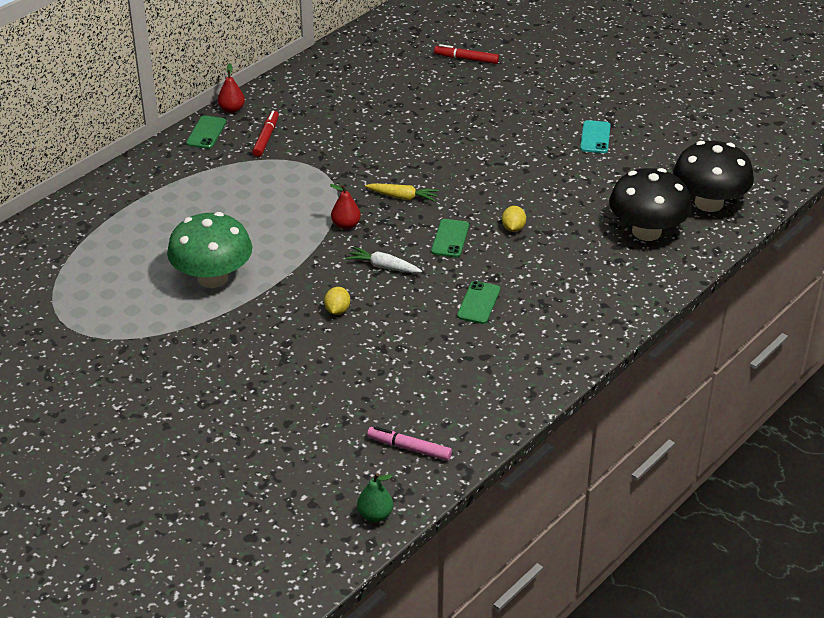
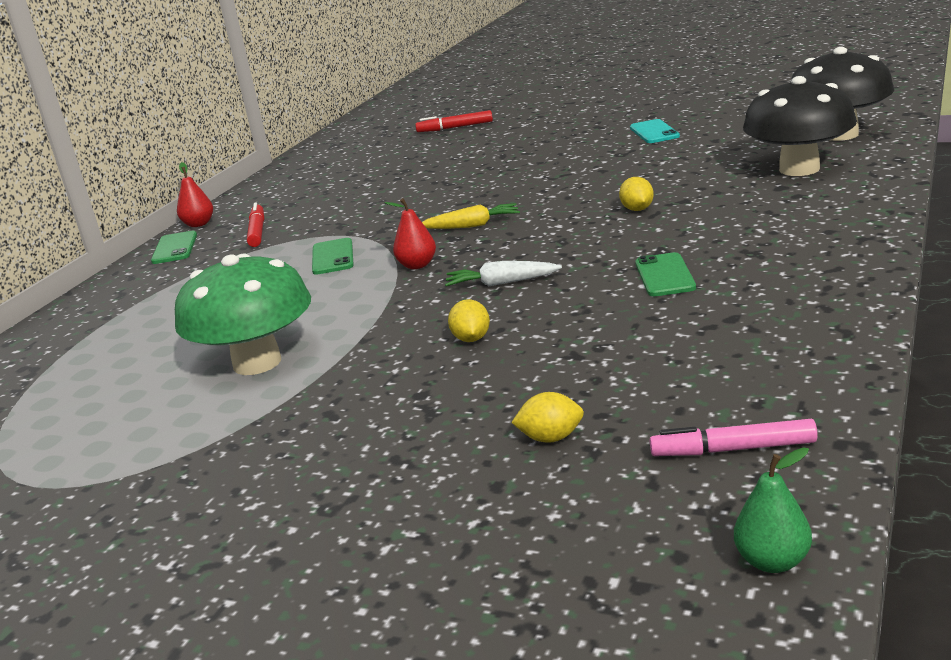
camera: 15 degrees left, 15 degrees down
(331, 403) = (551, 438): none -> yellow lemon
(450, 238) = (566, 238): green phone -> green phone (332, 257)

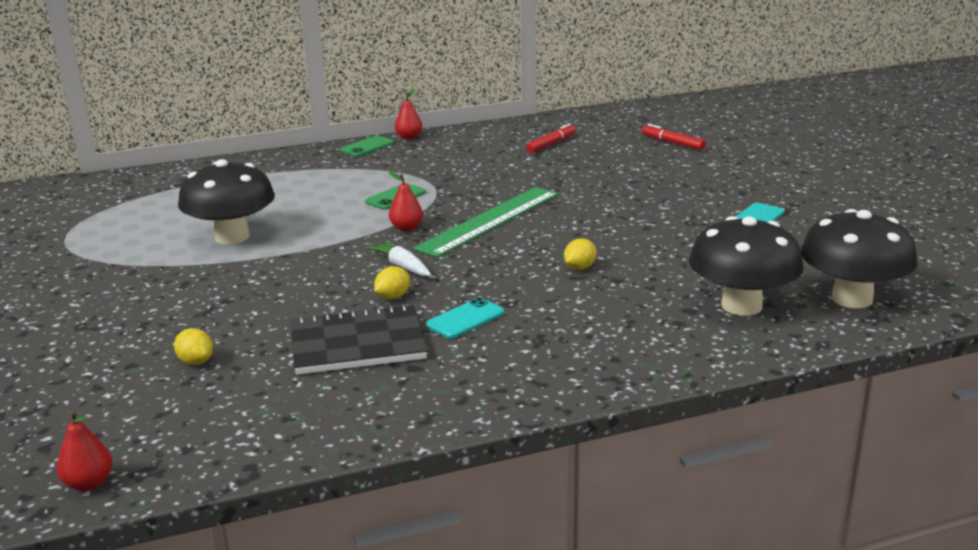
camera: 45 degrees right, 0 degrees up
(257, 232) = (414, 159): red marker -> red marker (551, 144)
(257, 363) = (232, 237): green mushroom -> black mushroom
(471, 339) = (310, 288): yellow lemon -> yellow lemon (393, 297)
(472, 226) = (489, 220): yellow carrot -> green ruler
(641, 336) = (357, 344): none -> black notebook
(665, 275) = (465, 319): green phone -> turquoise phone
(733, 449) = (218, 428): pink marker -> none
(773, 562) = (89, 483): green pear -> red pear

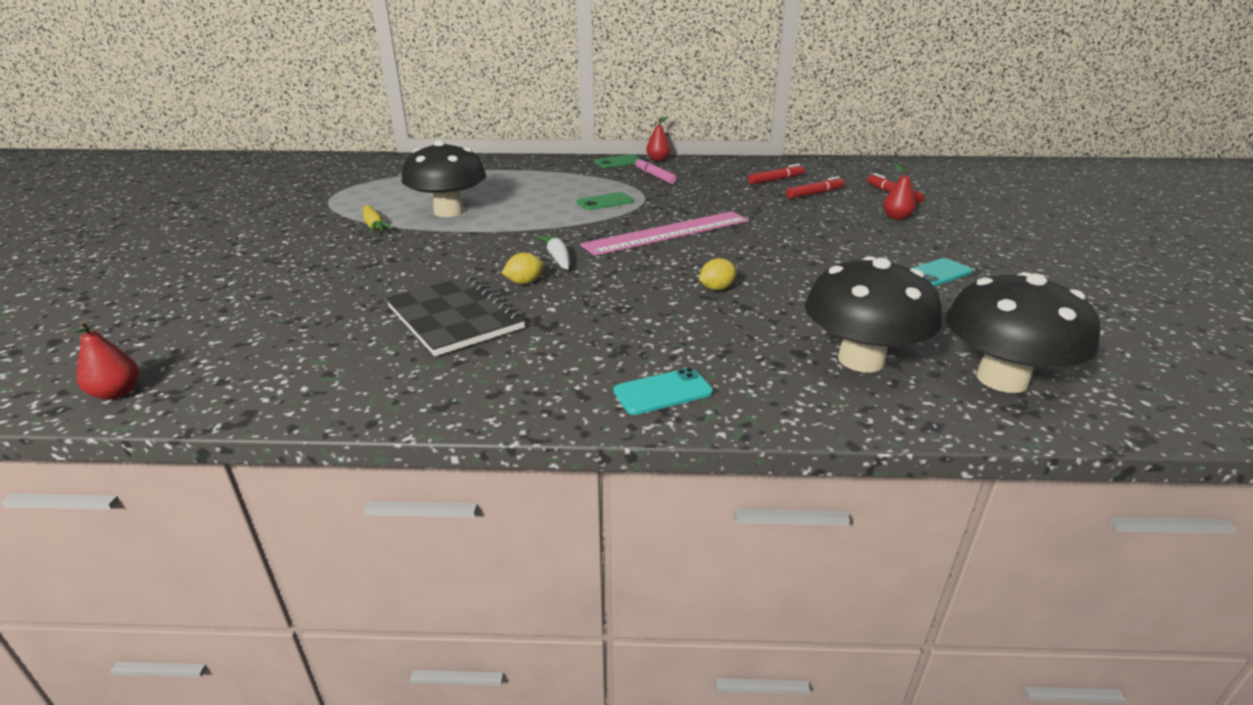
camera: 20 degrees right, 5 degrees up
(162, 267) = (374, 225): none -> yellow carrot
(196, 362) = (315, 305): yellow lemon -> none
(357, 344) = (455, 318): black notebook -> black notebook turned 45 degrees clockwise
(406, 228) = (591, 227): red pear -> red pear (896, 217)
(422, 158) = (654, 176): none -> pink marker
(465, 319) = (569, 315): turquoise phone -> turquoise phone (663, 392)
(489, 220) = (667, 232): green ruler -> pink ruler
(600, 154) = (815, 193): none -> red marker

